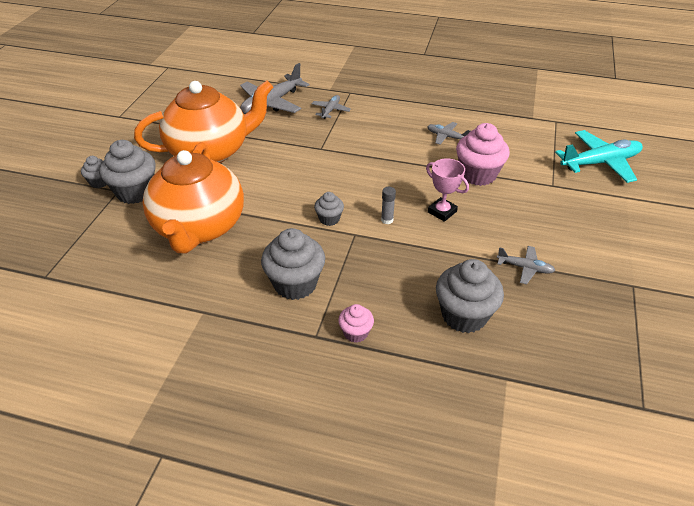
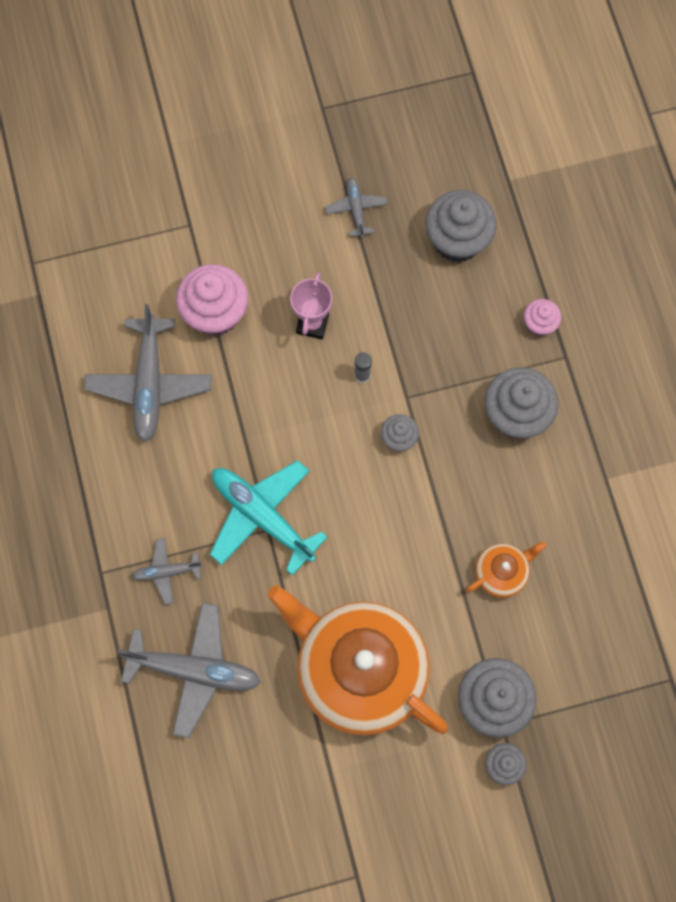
camera: 120 degrees left, 30 degrees up
(199, 228) = (501, 573): orange teapot -> orange teapot, size x0.43
(446, 137) = (149, 384): grey plane -> grey plane, size x1.95
(600, 163) = (110, 186): turquoise plane -> turquoise plane (262, 516)

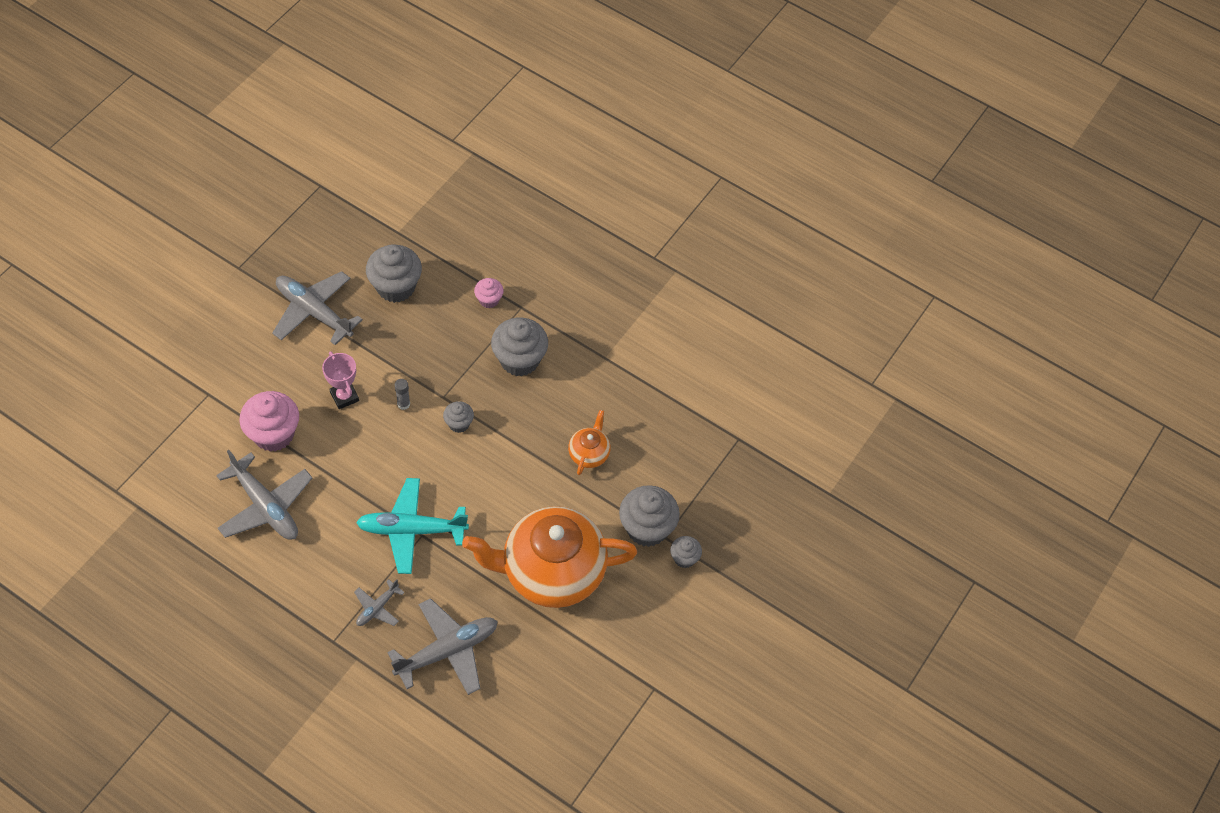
camera: 45 degrees left, 15 degrees down
(356, 209) = (314, 312): grey plane -> grey plane, size x1.95

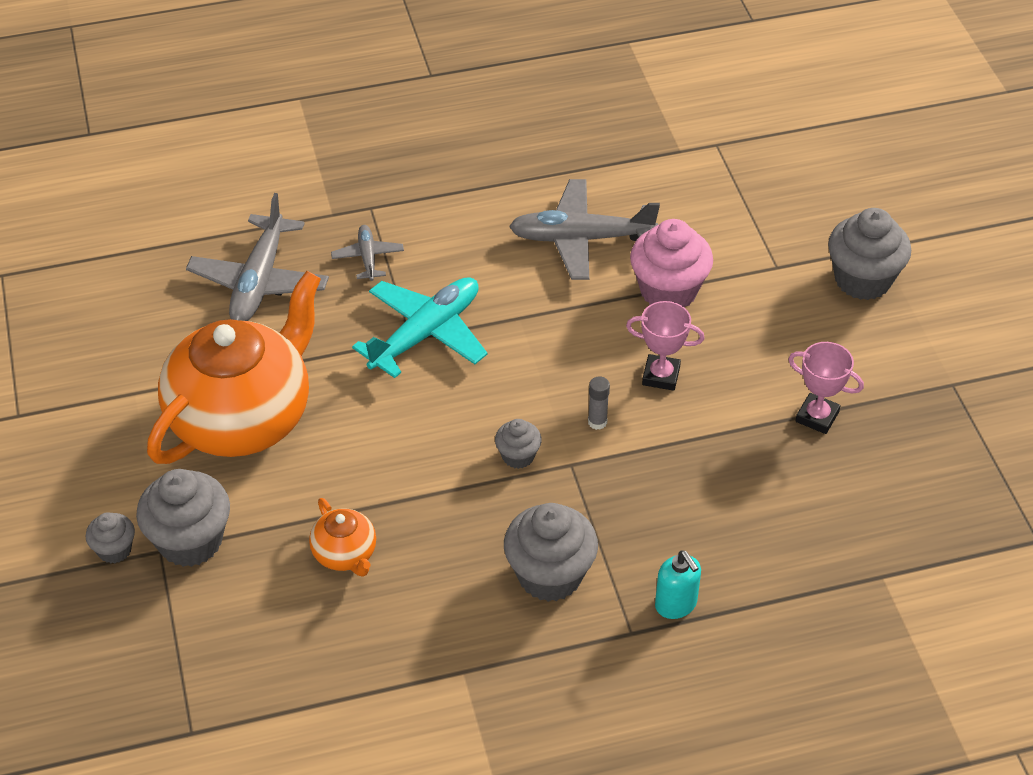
camera: 135 degrees right, 10 degrees down
(314, 312) = (817, 417): grey plane -> pink trophy
(395, 287) = (786, 519): grey cupcake -> grey cupcake (862, 280)
(489, 300) = (676, 604): pink cupcake -> turquoise soap dispenser

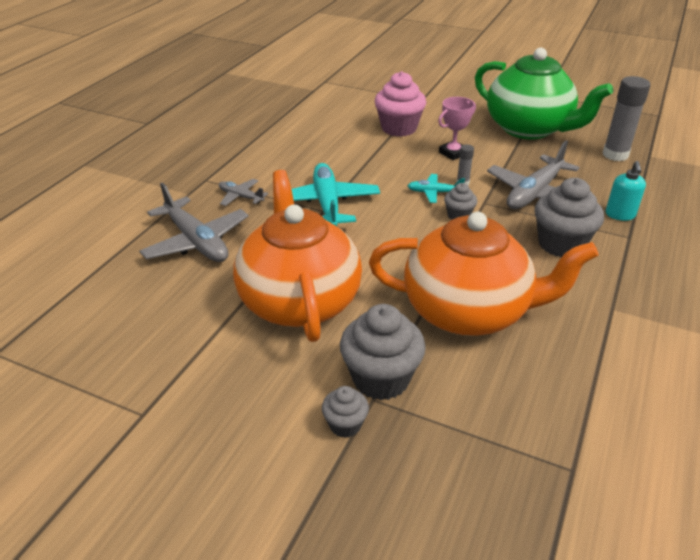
camera: 50 degrees left, 10 degrees down
(345, 554) = (468, 312): orange teapot -> orange teapot, size x2.35
(545, 408) = (434, 192): none -> turquoise plane
(580, 238) = (329, 134): grey plane -> grey plane (534, 193)
(676, 604) = (620, 215): turquoise soap dispenser -> turquoise soap dispenser turned 90 degrees clockwise
(817, 417) = (529, 129): pink trophy -> green teapot
(841, 538) = (615, 155): none -> grey glue stick
(862, 280) = (457, 87): grey cupcake -> none

